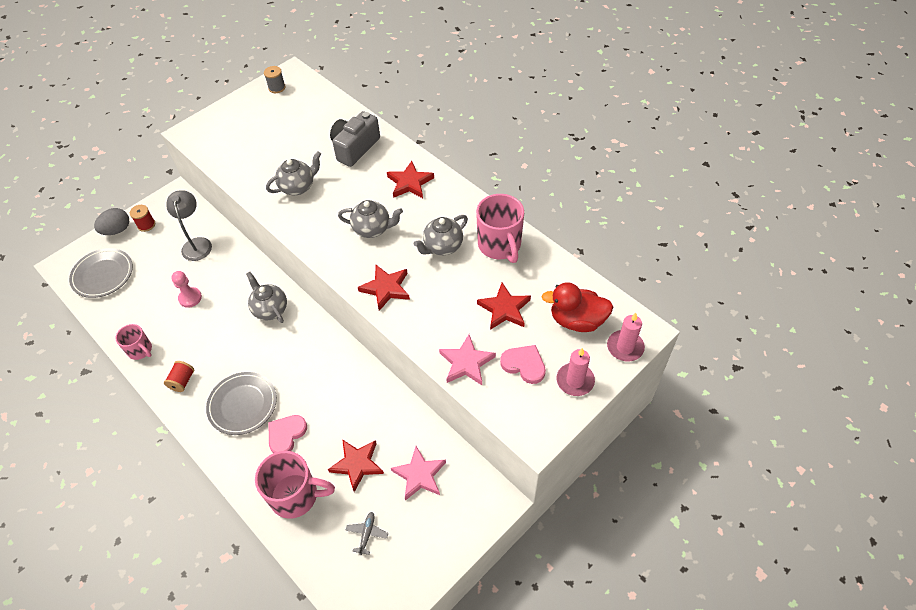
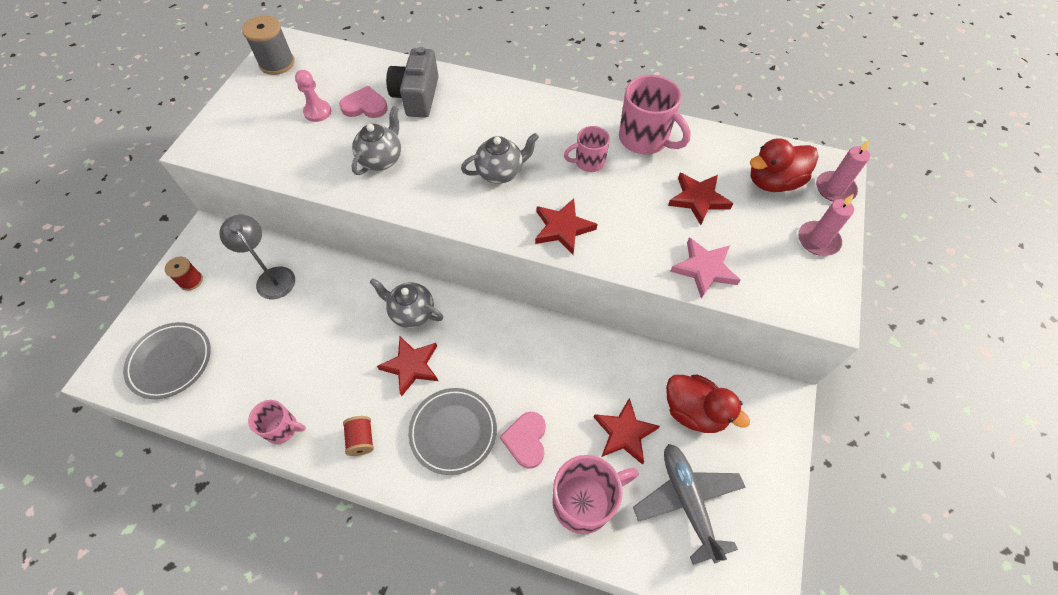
camera: 30 degrees left, 5 degrees up
(117, 230) = (155, 302): grey egg -> none
(190, 298) = (305, 341): pink pawn -> pink pawn (317, 112)
(277, 88) = (277, 63): grey spool -> grey spool, size x1.63
(367, 534) = (687, 501): grey plane -> grey plane, size x2.21
(410, 183) = (505, 111): red star -> red star (411, 366)
(419, 475) = (694, 411): pink star -> red duck
(442, 246) = (588, 162): grey teapot -> pink mug
(524, 365) = (760, 246): pink heart -> pink heart (365, 106)

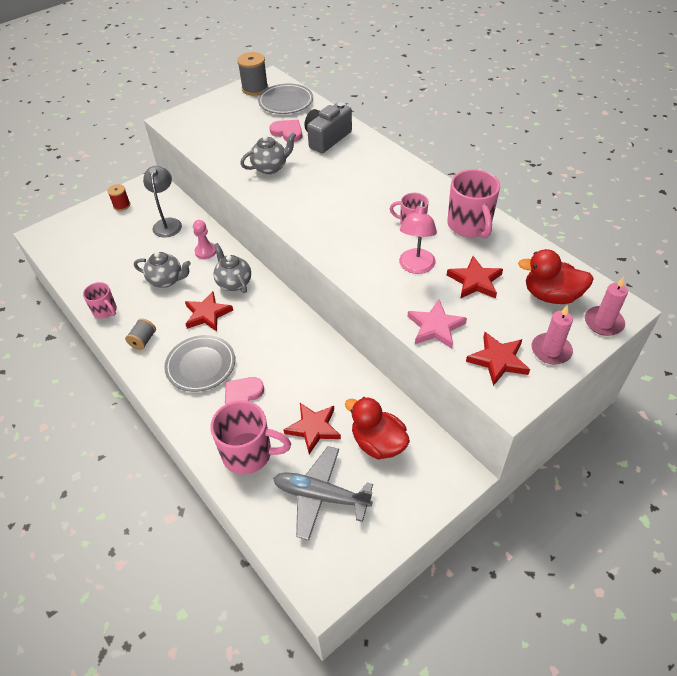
camera: 35 degrees right, 10 degrees down
(171, 362) = (76, 244): grey plate -> grey plate (286, 102)
(317, 112) = (255, 125): pink pawn -> pink pawn (205, 251)
(361, 439) = (143, 340): red spool -> grey spool
(500, 172) = (342, 205): grey teapot -> grey teapot (166, 280)
(563, 228) = (354, 257): red star -> red star (498, 360)
(633, 211) = (416, 267): none -> pink lamp
(687, 501) = (321, 496): grey plane -> grey plane turned 90 degrees counterclockwise
(694, 411) = (378, 443): red duck -> red duck turned 150 degrees clockwise

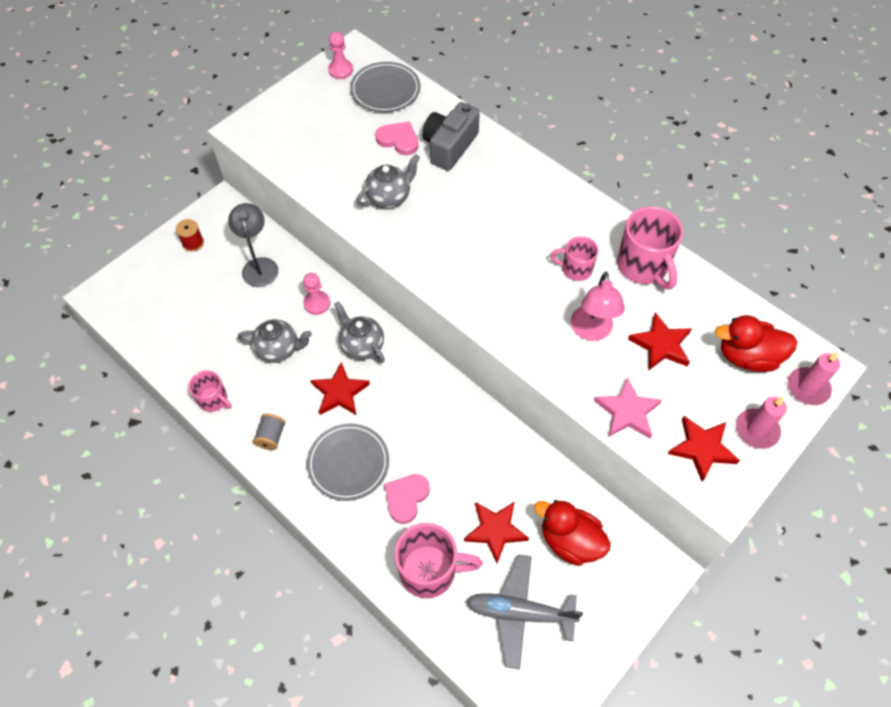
camera: 10 degrees left, 10 degrees up
(255, 88) = (340, 70): grey spool -> pink pawn

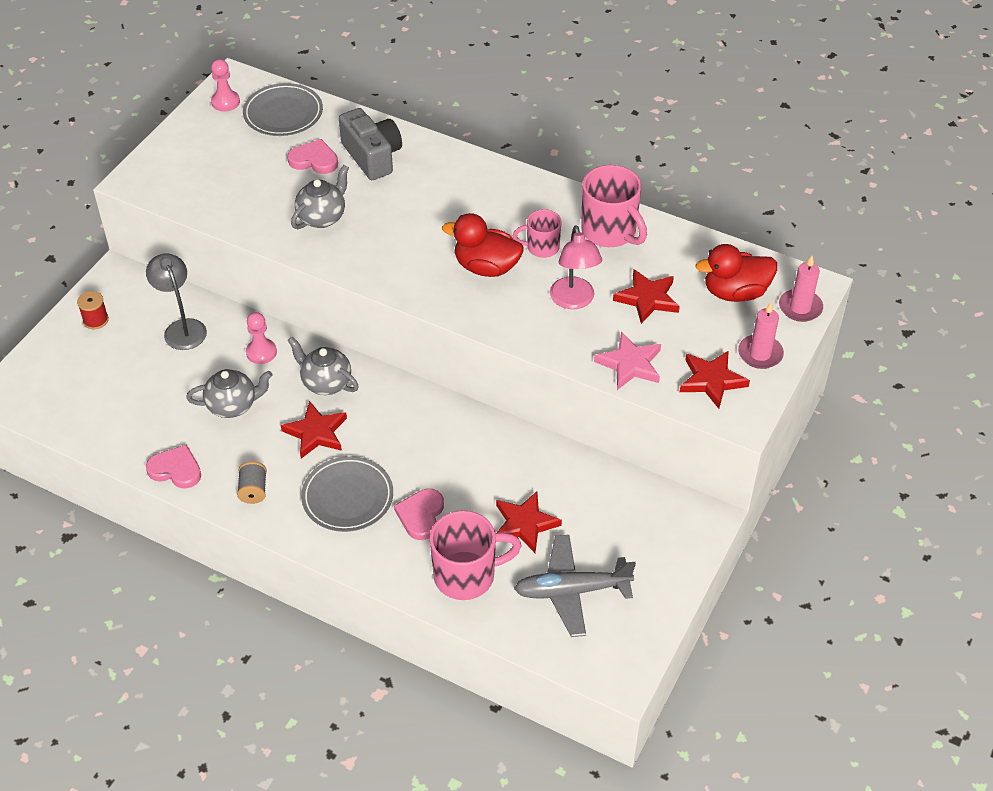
camera: 15 degrees left, 10 degrees down
(214, 400) = (176, 469): pink mug -> pink heart
(449, 146) = (372, 156): grey camera -> grey camera turned 135 degrees clockwise
(570, 541) = (604, 516): red duck -> red duck (486, 267)

